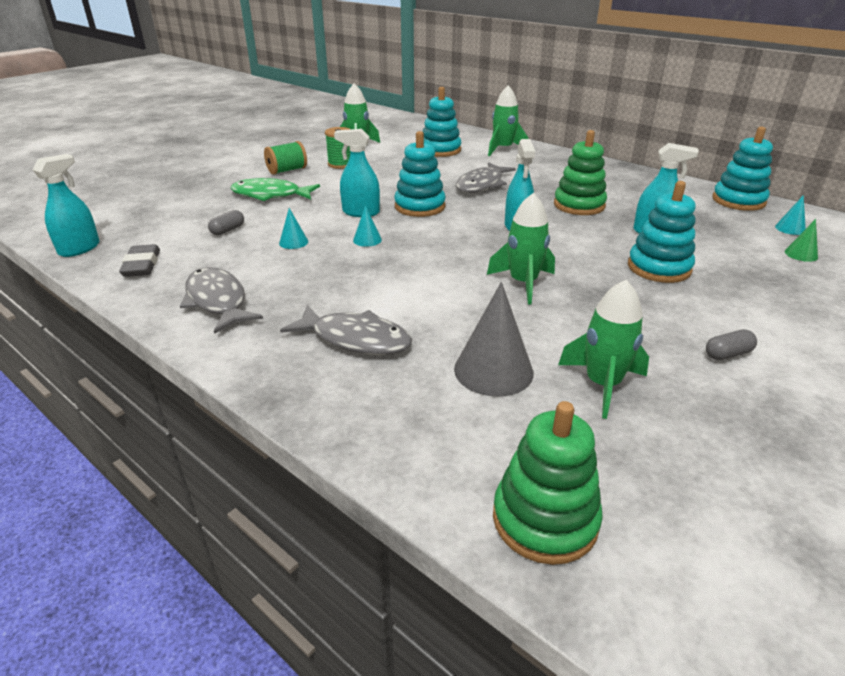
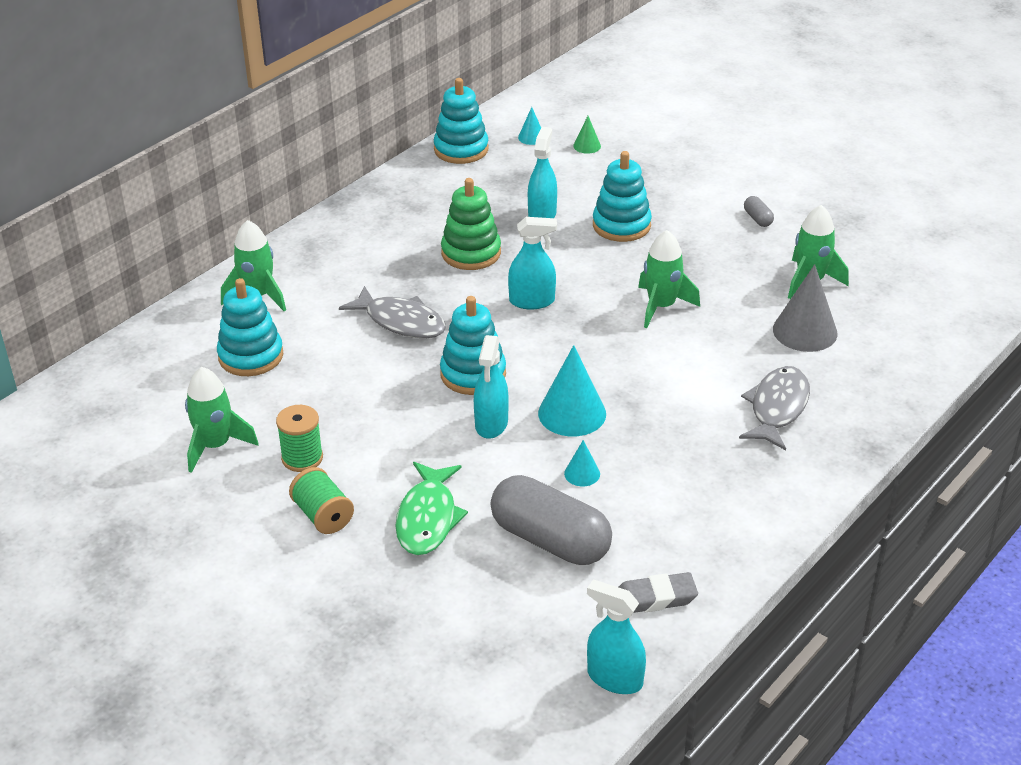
camera: 90 degrees left, 5 degrees up
(217, 301) = (727, 512): grey fish -> none
(228, 230) = (550, 540): grey capsule -> grey capsule, size x2.48
(367, 240) = (572, 413): turquoise cone -> turquoise cone, size x1.98
(545, 519) = (947, 319): green stacking toy -> none

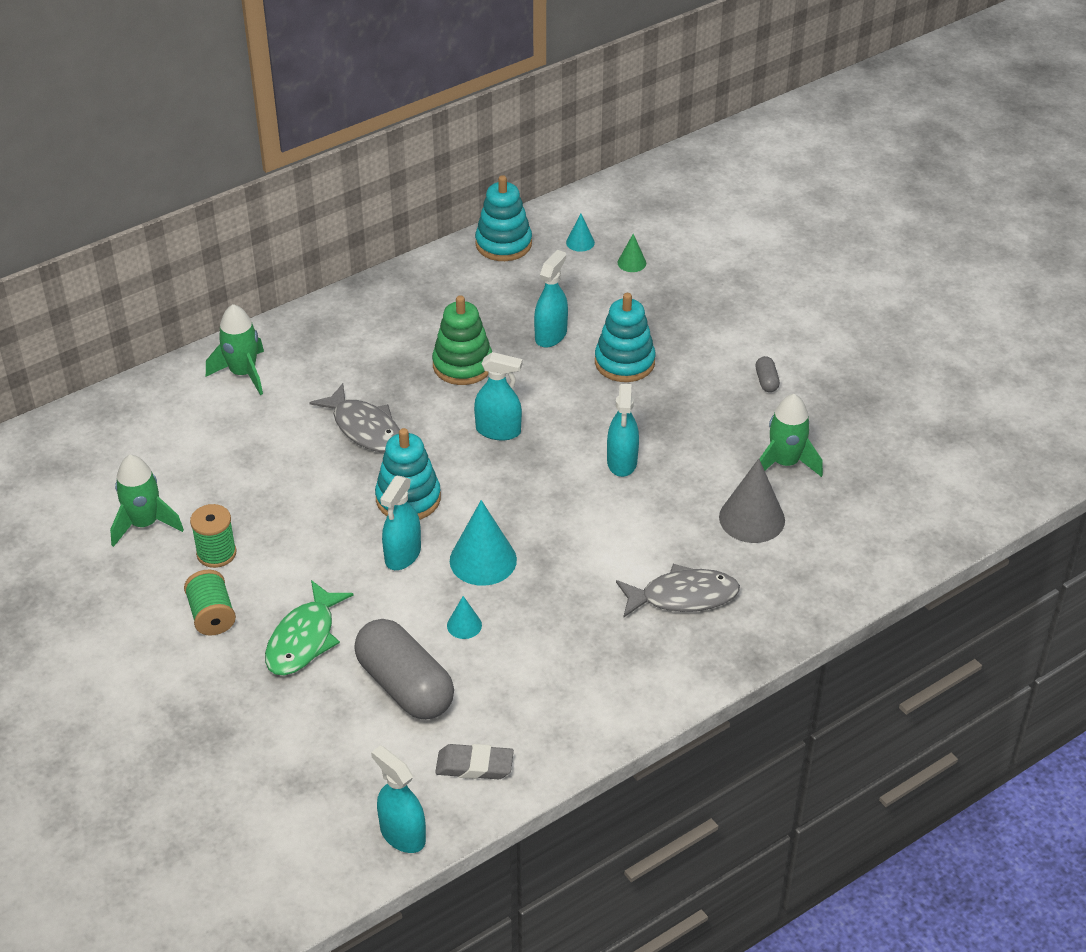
camera: 15 degrees right, 5 degrees up
(251, 356) = (211, 437): turquoise stacking toy -> none
(661, 306) = (622, 462): green rocket -> turquoise spray bottle
(777, 408) = (683, 596): grey fish -> grey fish turned 45 degrees clockwise

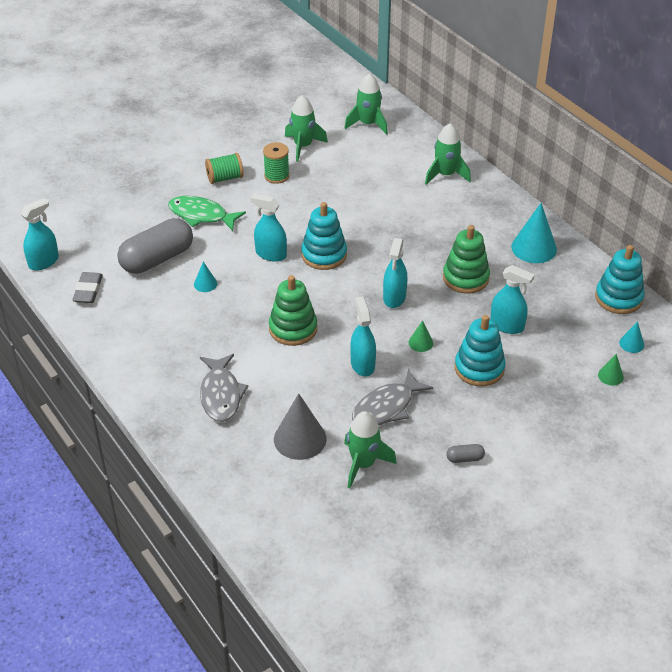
camera: 90 degrees right, 0 degrees up
(101, 450) = (368, 124): none -> green rocket
(364, 428) = (394, 232): grey fish -> grey fish (386, 407)
(483, 560) = (264, 291): turquoise cone -> turquoise cone (534, 248)
(558, 528) = (293, 329): none -> green stacking toy
(582, 409) = (420, 343): none -> green cone
(622, 462) = (362, 364): turquoise spray bottle -> turquoise spray bottle turned 75 degrees clockwise

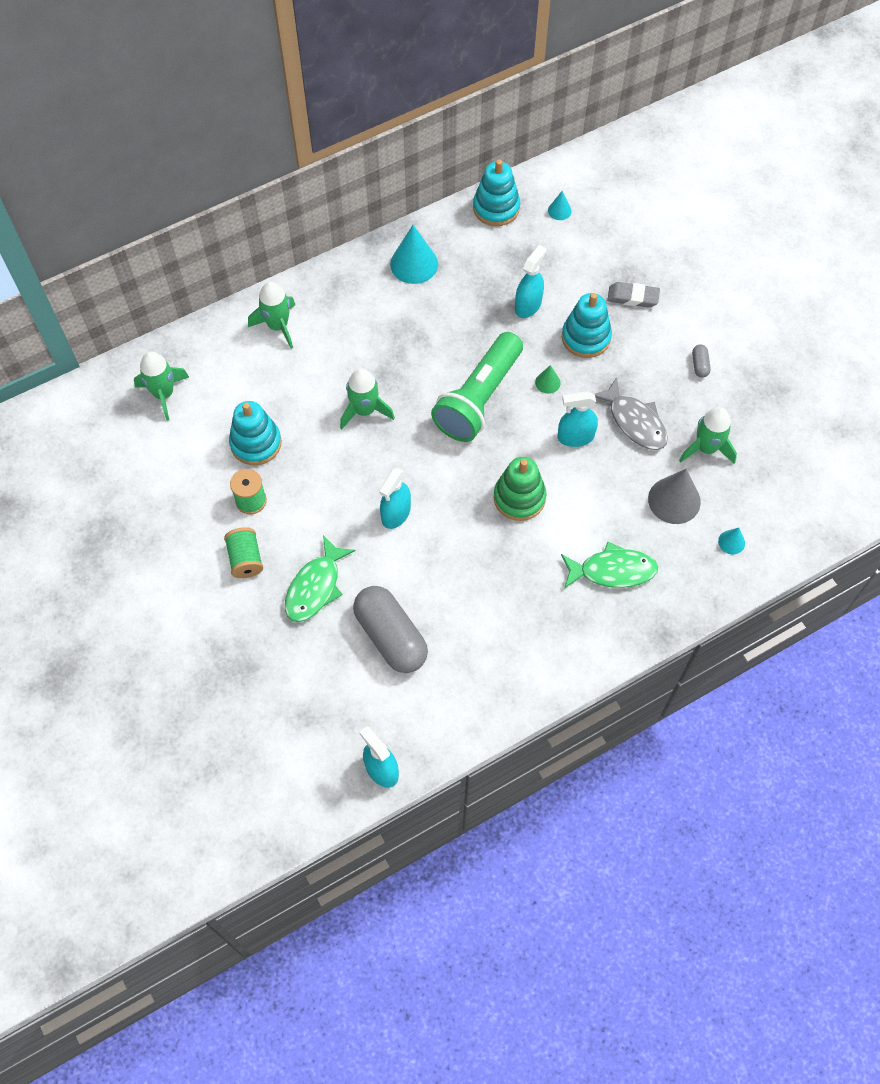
camera: 85 degrees left, 20 degrees up
(88, 290) = (439, 713): grey eraser -> grey eraser (633, 297)
(205, 284) = (439, 584): turquoise cone -> turquoise cone (731, 542)
(221, 394) = (612, 570): grey fish -> green fish
(303, 146) = (196, 468): green rocket -> green rocket (364, 410)
(324, 255) = (403, 460): turquoise stacking toy -> turquoise stacking toy (256, 443)
(394, 297) = (479, 398): turquoise spray bottle -> green flashlight
(465, 278) = (454, 330): green stacking toy -> none
(610, 376) = (600, 235): green cone -> none

